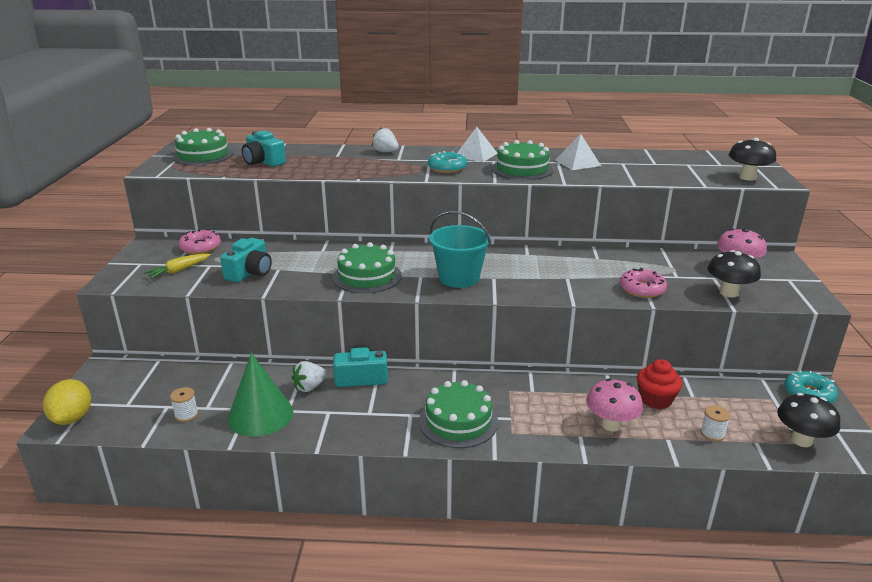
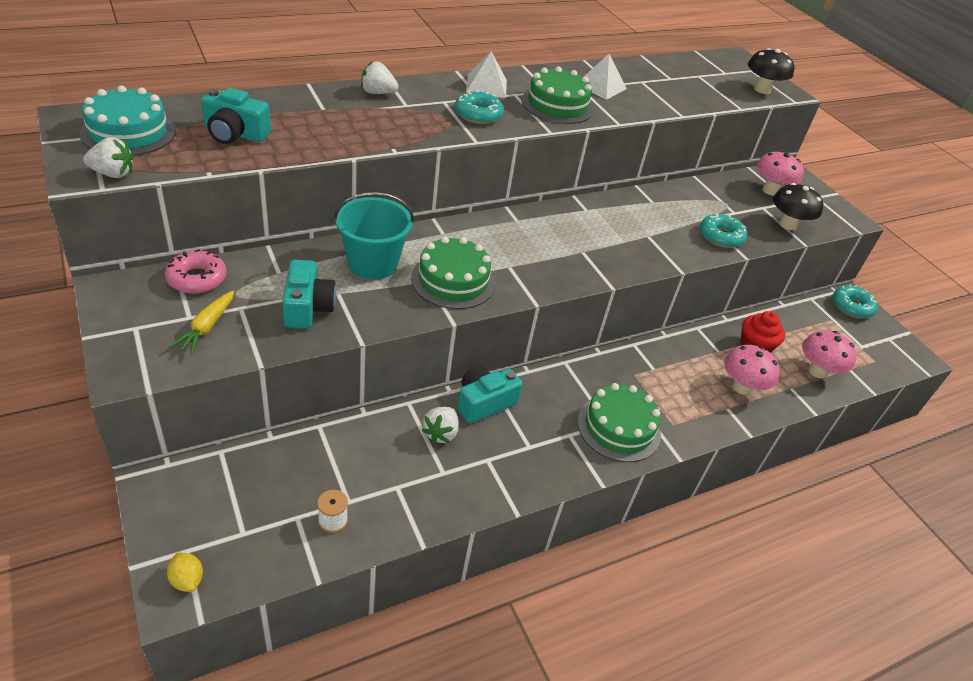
camera: 35 degrees left, 15 degrees up
(72, 418) = (187, 580): yellow lemon -> yellow lemon, size x0.57
(170, 171) = (113, 174): none -> white strawberry
(203, 155) = (128, 132): green cake -> turquoise cake
(260, 415) = (419, 490): green cone -> none
(459, 278) = (550, 260): turquoise bucket -> turquoise bucket (372, 263)
(642, 289) = (721, 236): pink donut -> turquoise donut
(712, 433) = (817, 371): white spool -> pink mushroom
(801, 440) = (876, 357): black mushroom -> none

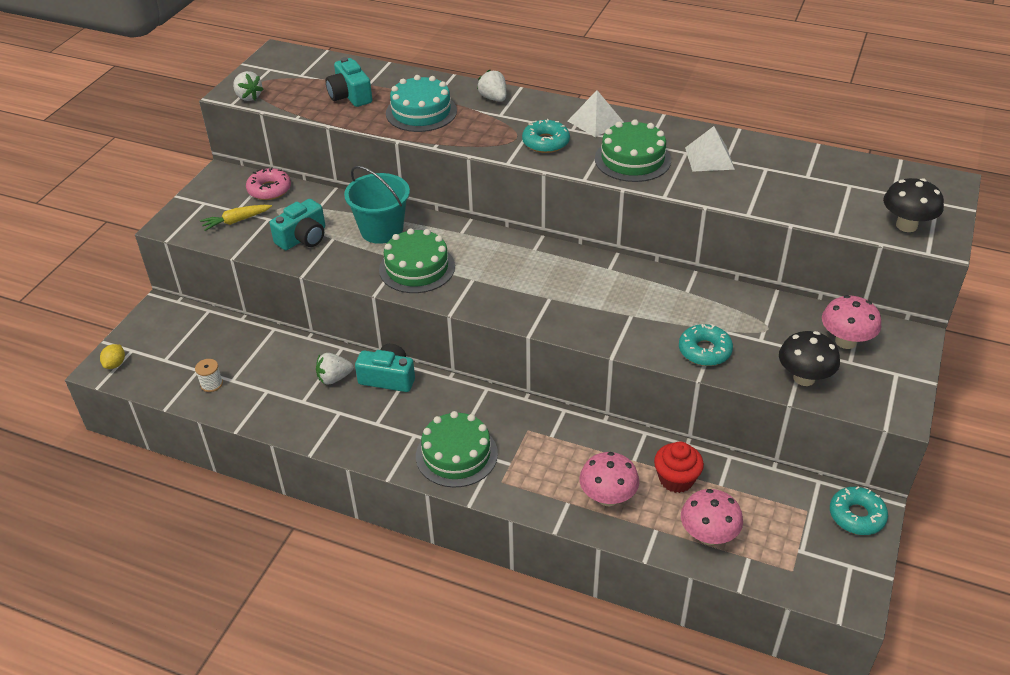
camera: 55 degrees right, 0 degrees up
(128, 132) = (292, 73): turquoise cake -> turquoise cake (421, 112)

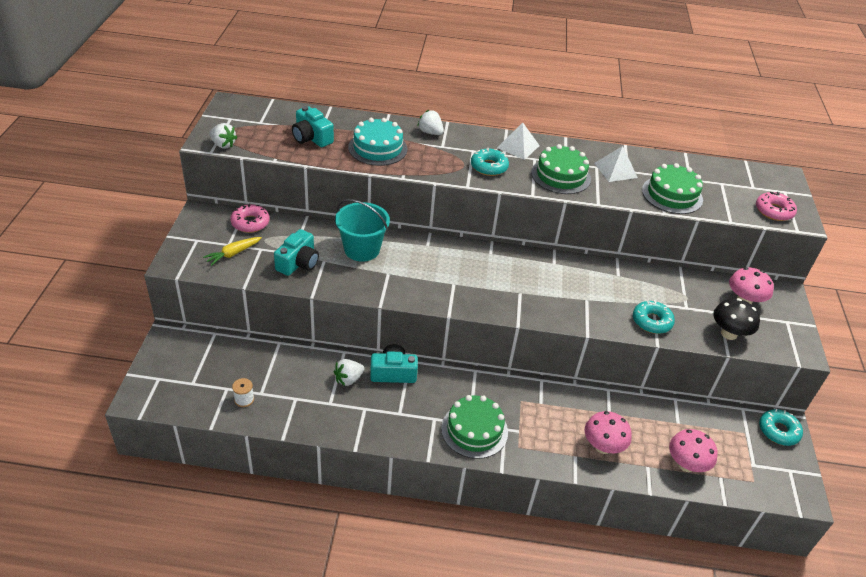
camera: 20 degrees left, 0 degrees up
(115, 364) = (148, 393): yellow lemon -> none
(417, 268) = (405, 279): green cake -> green cake (672, 195)
(676, 479) = (645, 423): red cupcake -> none
(906, 225) = (774, 211): black mushroom -> pink donut

